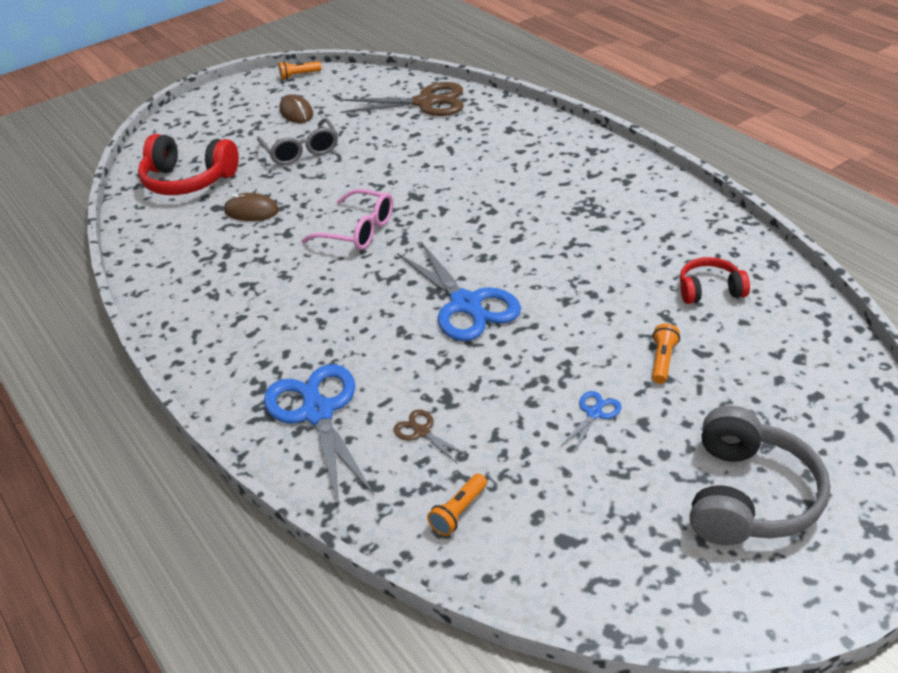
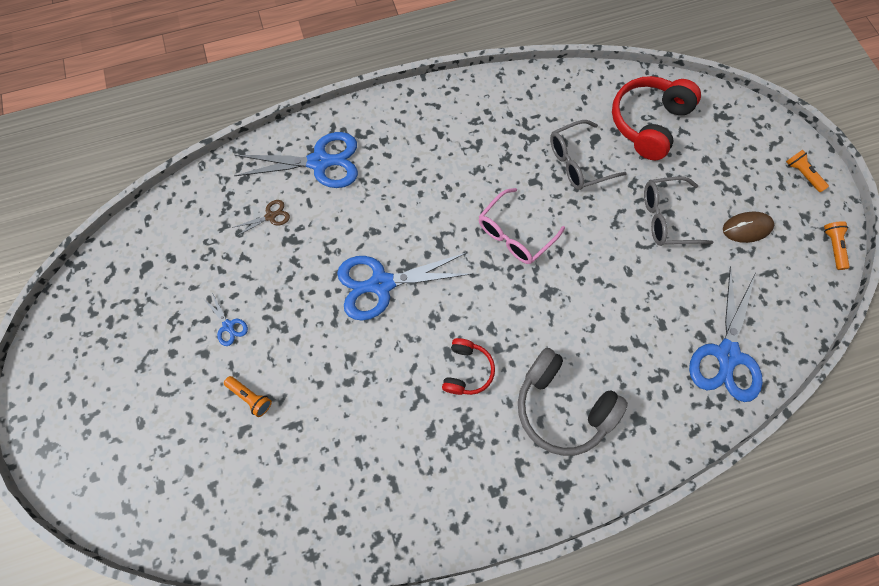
camera: 105 degrees right, 30 degrees up
(251, 211) = (578, 162): brown mouse -> grey glasses
(425, 102) = (727, 354): brown scissors -> blue scissors
(459, 512) = (198, 217): orange flashlight -> orange flashlight (802, 174)
(710, 290) = (306, 478): red headphones -> red headphones (466, 370)
(748, 496) = (112, 386): grey headphones -> grey headphones (562, 406)

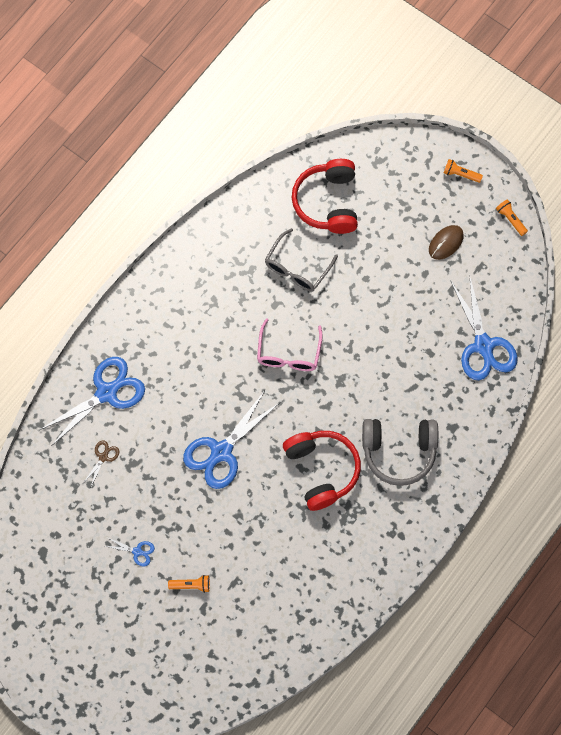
camera: 35 degrees left, 0 degrees up
(466, 370) = (321, 470): red headphones -> red headphones, size x1.76
(667, 217) = (386, 271): grey glasses -> none

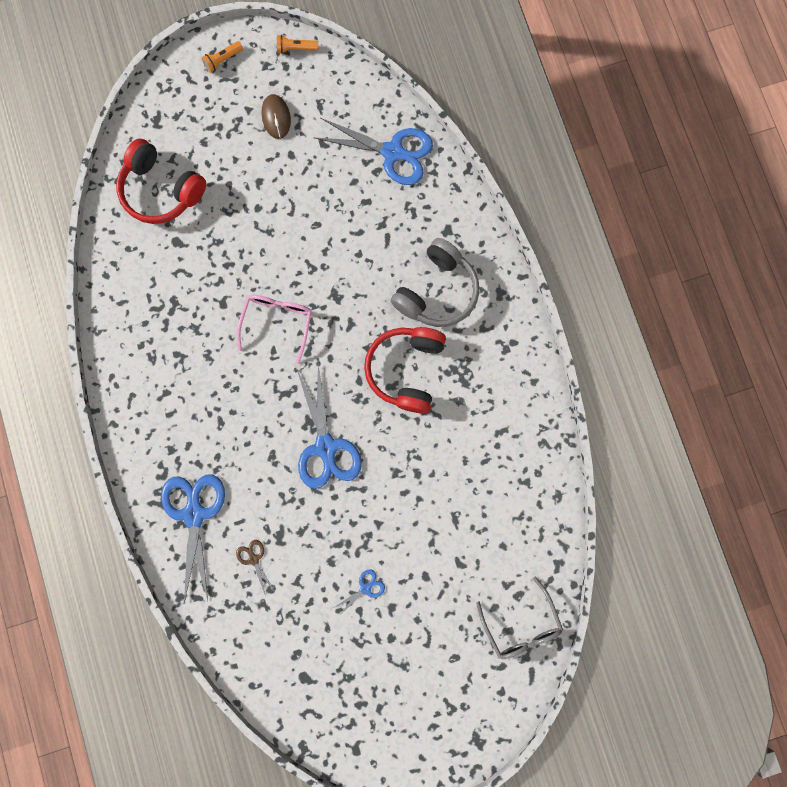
camera: 55 degrees left, 10 degrees up
(191, 585) = (431, 560): orange flashlight -> none
(288, 353) = (277, 323): pink glasses -> pink glasses turned 120 degrees counterclockwise
(297, 267) = (203, 260): grey glasses -> grey glasses (520, 624)
(321, 470) = (406, 370): red headphones -> red headphones turned 90 degrees counterclockwise

